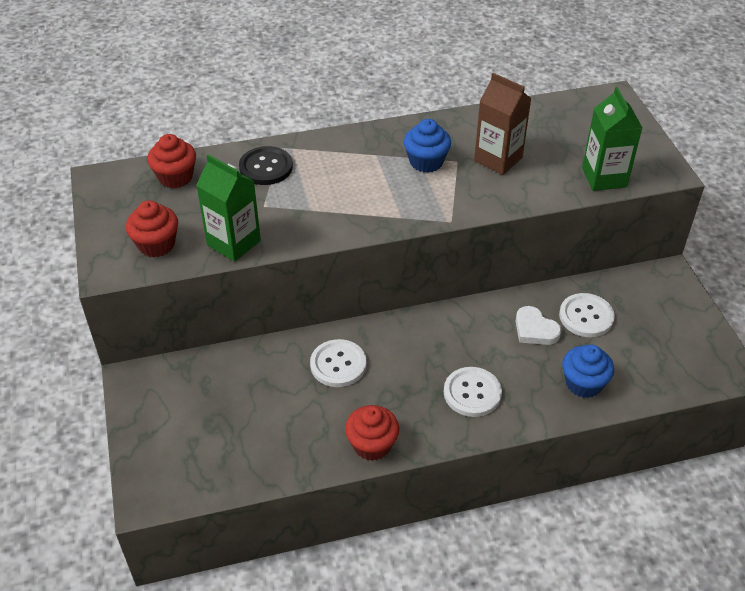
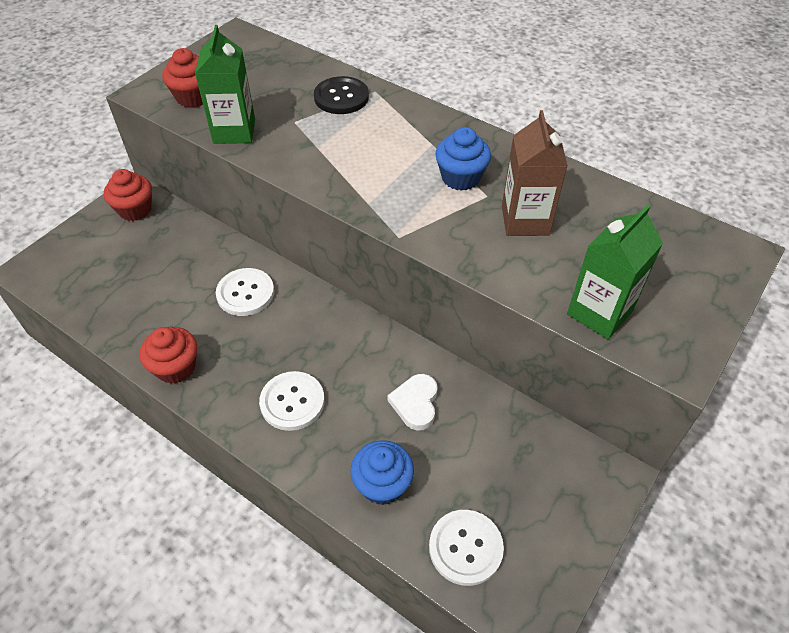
camera: 50 degrees right, 5 degrees up
(175, 177) = (277, 63): red cupcake -> red cupcake (135, 210)
(586, 316) = (474, 435): white button -> white button (465, 548)

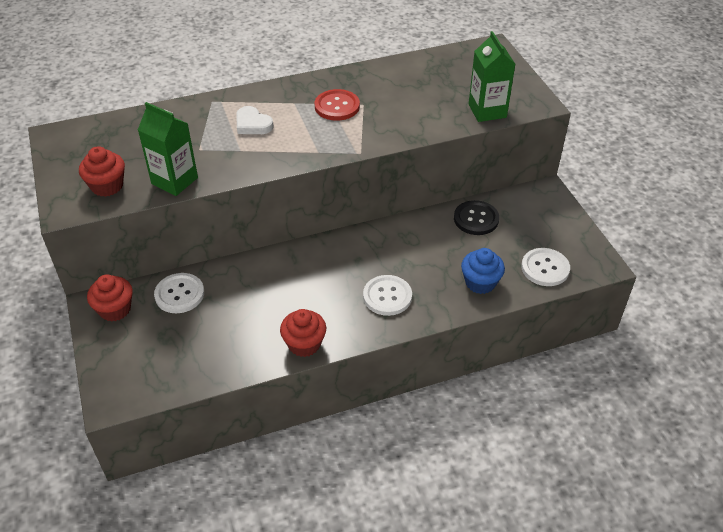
camera: 55 degrees left, 5 degrees down
(245, 293) = (272, 281): white button -> white button (179, 294)
(341, 97) = (199, 118): black button -> black button (476, 219)
(415, 403) = (437, 242): white heart -> white heart (252, 124)
(460, 178) = (337, 106): blue cupcake -> red button
(525, 220) = (398, 101): brown carton -> none

